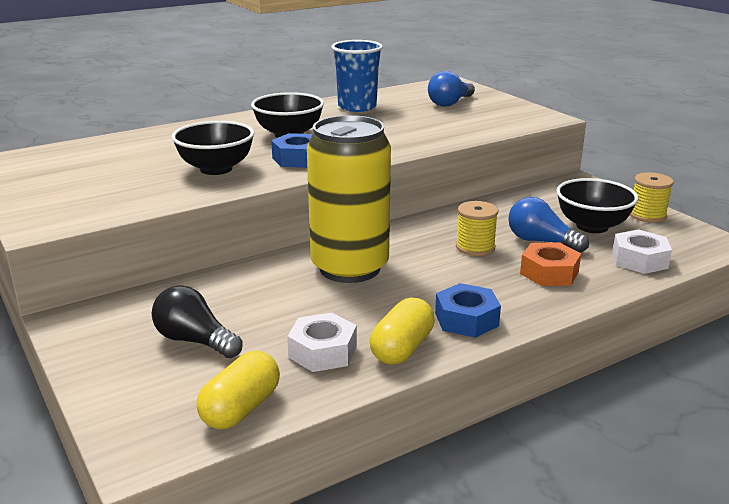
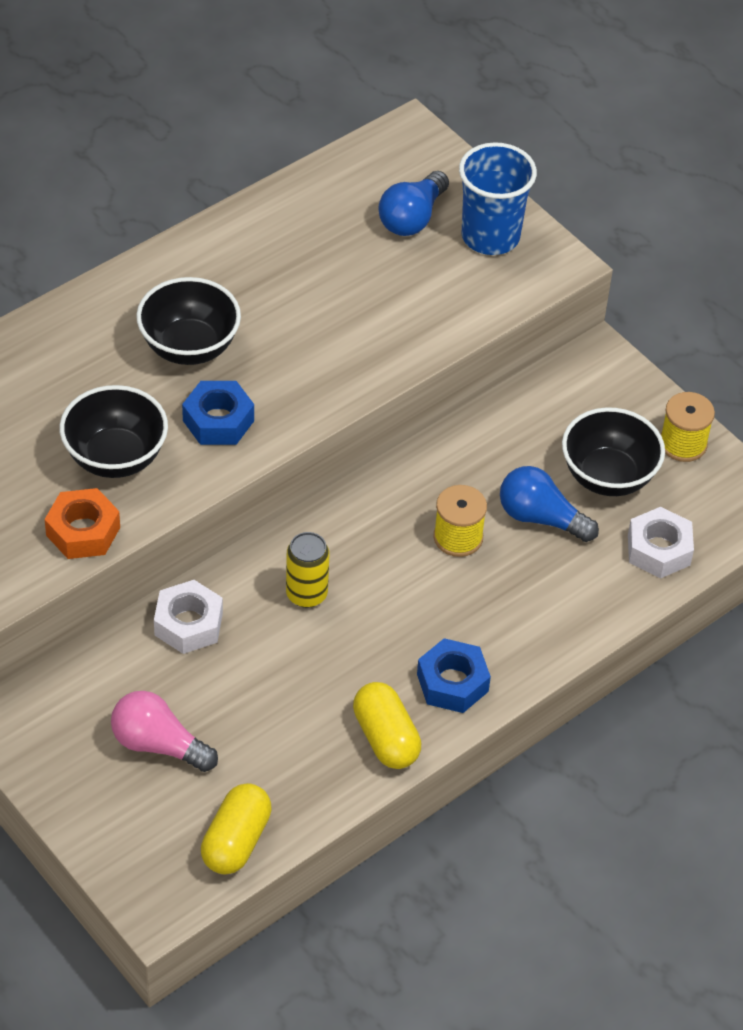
camera: 10 degrees left, 25 degrees up
(195, 341) = (158, 744): black light bulb -> pink light bulb
(323, 351) = (301, 750): white nut -> white nut (188, 624)
(349, 268) = (306, 594): yellow can -> yellow can, size x0.44
(357, 107) = (272, 241): blue cup -> blue cup (490, 236)
(402, 348) = (386, 738): yellow capsule -> yellow capsule turned 45 degrees counterclockwise
(549, 273) = (548, 585): orange nut -> orange nut (83, 531)

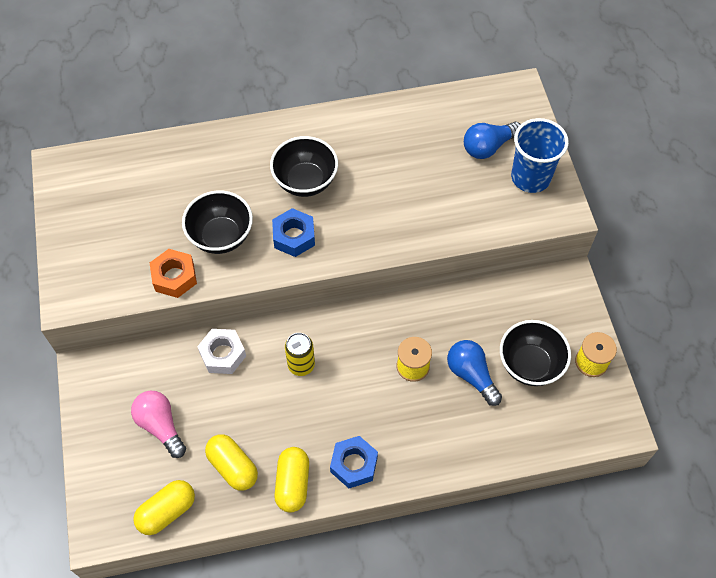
camera: 30 degrees right, 10 degrees up
(292, 751) = (233, 467): none -> yellow capsule
(658, 550) = (534, 430): white nut -> none

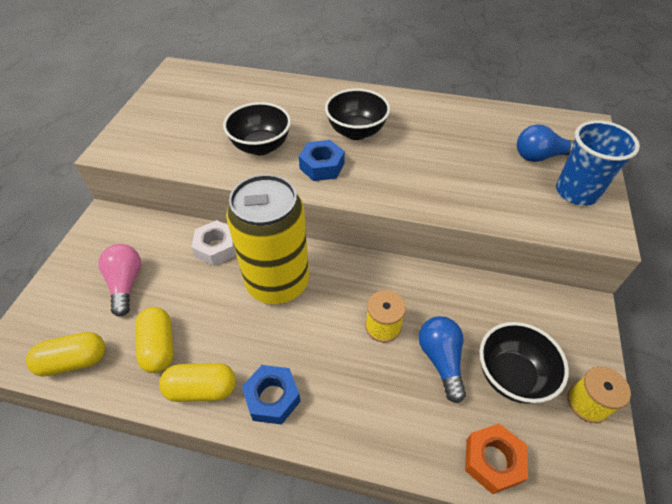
camera: 25 degrees right, 10 degrees down
(174, 277) = (202, 161): orange nut -> orange nut (492, 460)
(293, 483) = (202, 389): yellow capsule -> yellow capsule turned 60 degrees clockwise
(301, 365) = (277, 282): yellow can -> yellow can, size x2.29

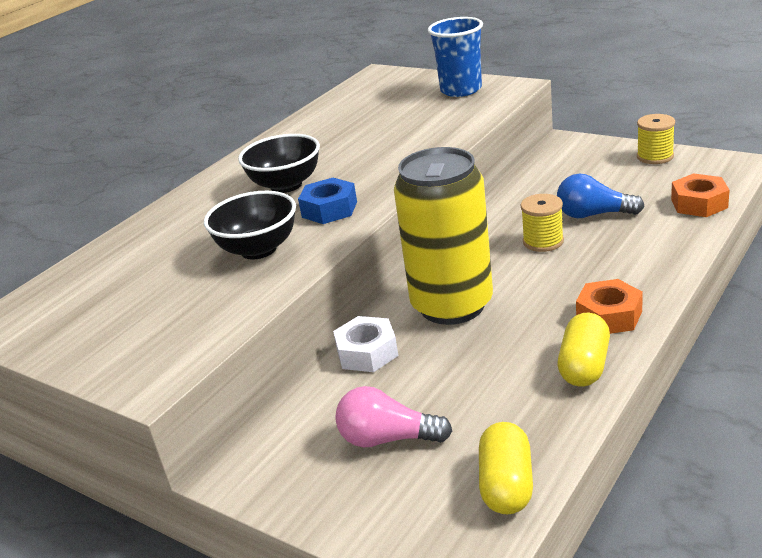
camera: 65 degrees left, 20 degrees down
(159, 346) = (511, 402): yellow capsule -> none
(272, 397) = (609, 316): blue nut -> orange nut
(511, 376) = (621, 184): black bowl -> none
(540, 156) = (404, 98): blue light bulb -> none

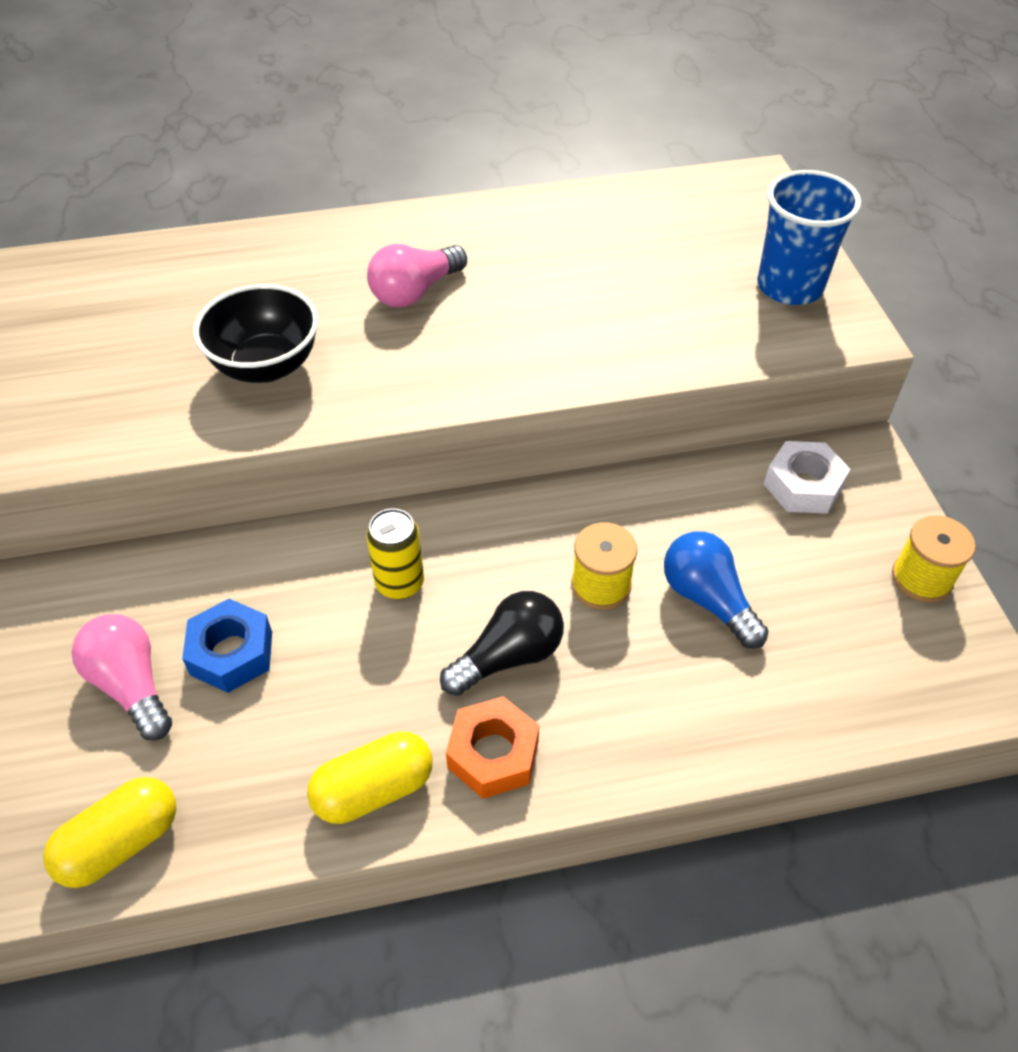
camera: 40 degrees right, 20 degrees up
(286, 185) = (415, 292): black bowl -> pink light bulb
(329, 209) = (392, 366): blue nut -> blue nut (232, 653)
(367, 352) = (260, 566): white nut -> white nut (803, 486)
(452, 305) = (399, 583): yellow can -> yellow can, size x0.44
(551, 287) = (508, 656): none -> black light bulb
(699, 203) = (841, 702): orange nut -> none

